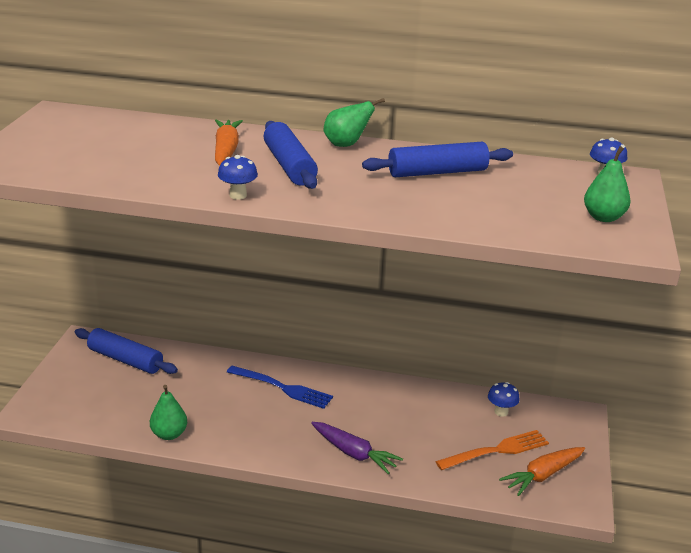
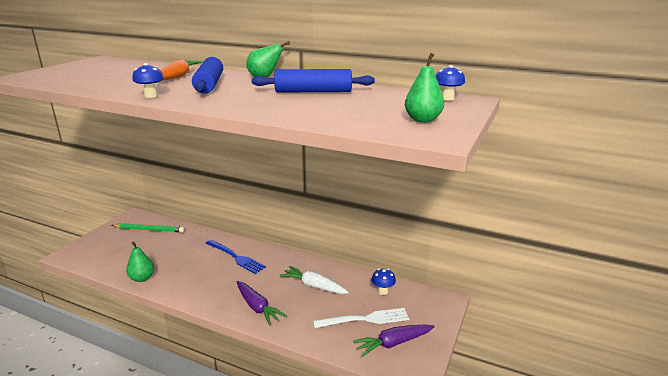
camera: 15 degrees right, 5 degrees down
(125, 360) = (149, 230): blue rolling pin -> green pencil
(411, 416) = (314, 286): none -> white carrot
(496, 451) = (365, 319): orange fork -> white fork
(543, 475) = (394, 343): orange carrot -> purple carrot

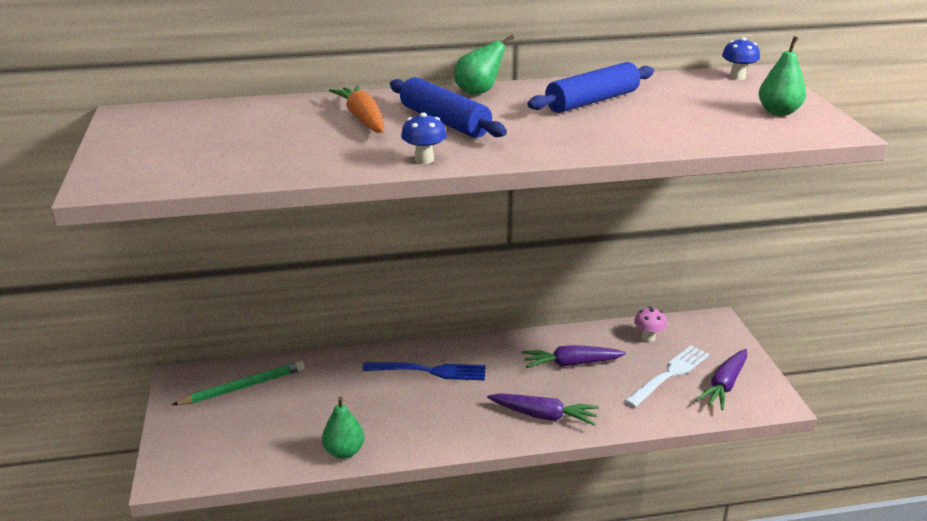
camera: 35 degrees left, 5 degrees up
(314, 286) = (571, 364): white carrot -> purple carrot
(382, 291) = (648, 338): blue mushroom -> pink mushroom

